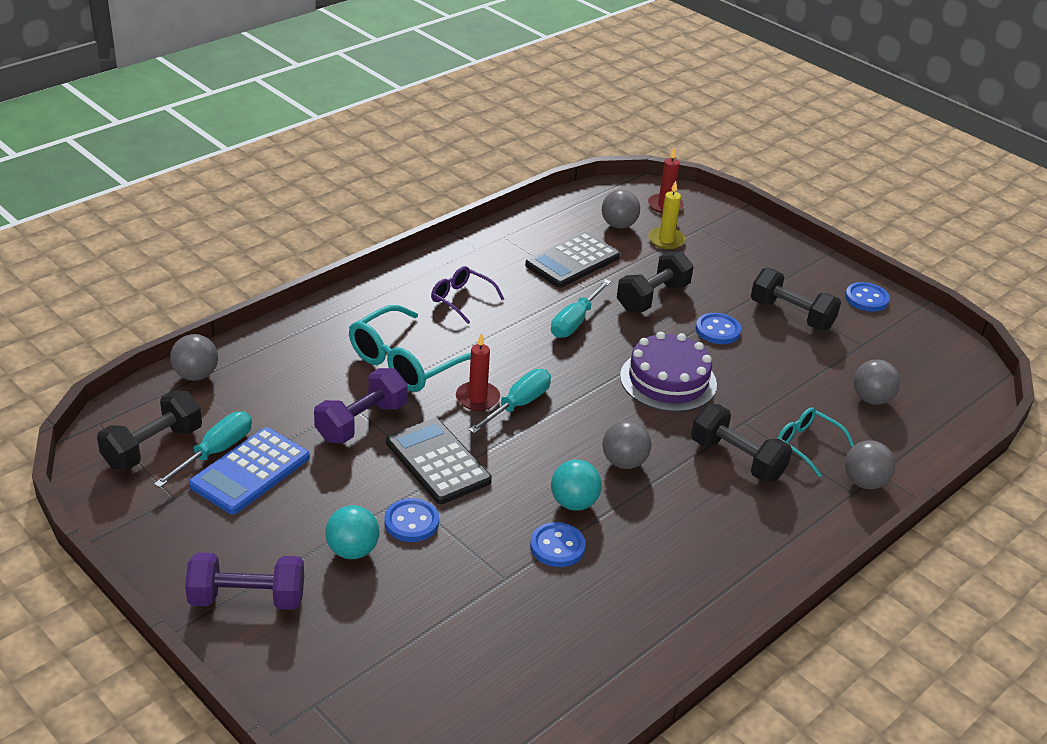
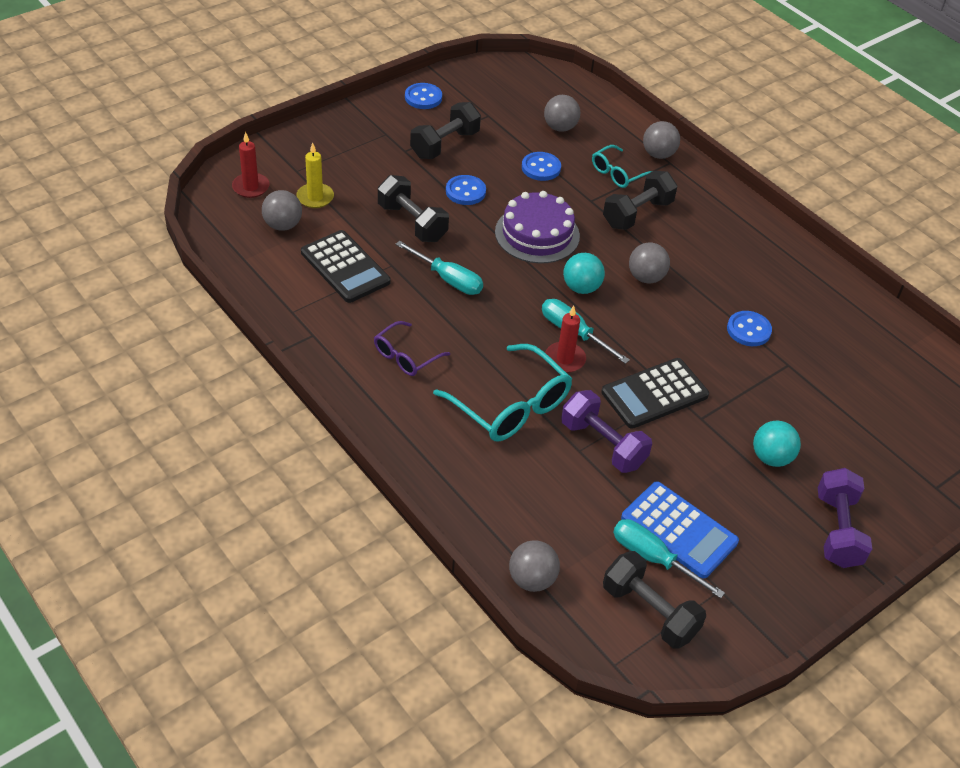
camera: 85 degrees left, 10 degrees up
(411, 522) = (732, 417): blue button -> blue button (541, 168)
(574, 503) = (698, 314): turquoise ball -> turquoise ball (581, 288)

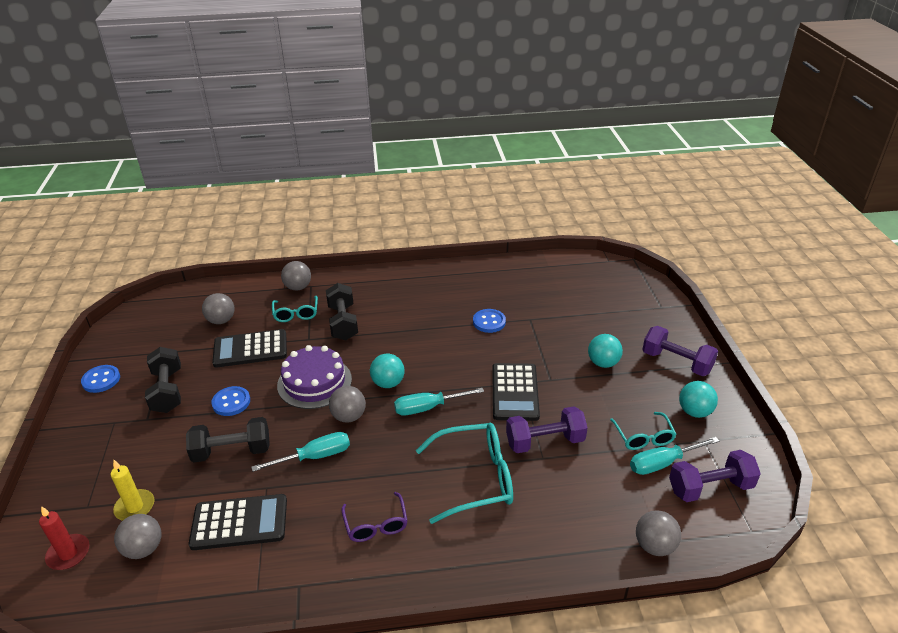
camera: 55 degrees left, 10 degrees down
(541, 168) = (250, 349): blue button -> black calculator
(565, 359) = (450, 425): red candle -> none
(646, 277) = (405, 346): grey ball -> grey ball (349, 416)
(649, 612) = (710, 488): black dumbbell -> purple dumbbell
(679, 530) = (643, 437): blue calculator -> turquoise glasses
(762, 569) = (694, 412): none -> turquoise ball

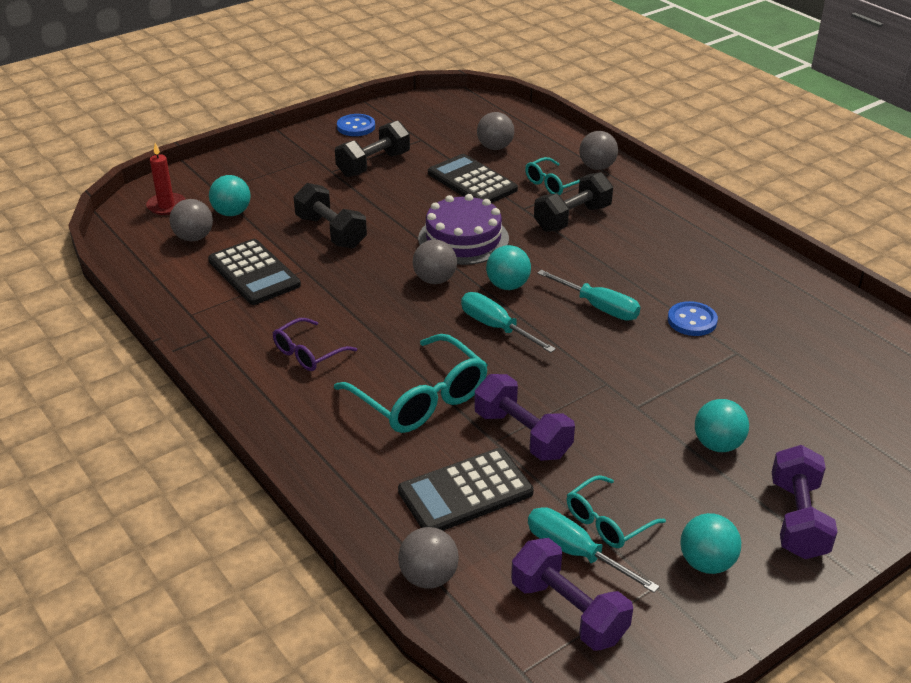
camera: 60 degrees right, 0 degrees up
(135, 507) = (232, 213): yellow candle -> turquoise ball
(231, 402) = (390, 204): blue button -> none
(314, 457) = (363, 281): turquoise screwdriver -> turquoise screwdriver (598, 307)
(514, 392) = (584, 384): black calculator -> black calculator (465, 492)

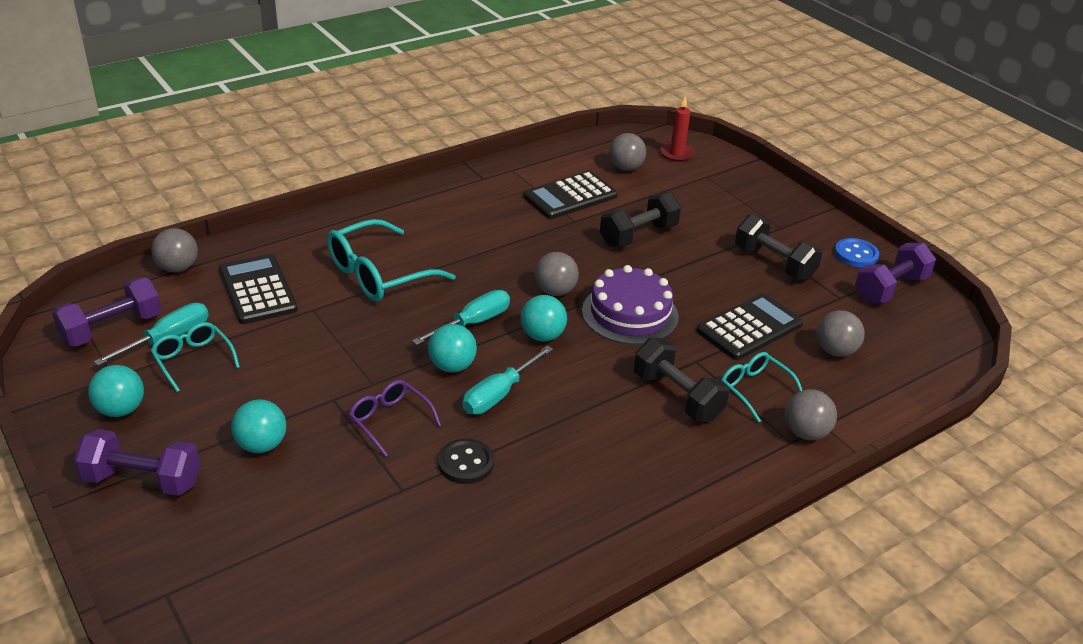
camera: 90 degrees right, 0 degrees up
(232, 213) = (668, 185): turquoise ball -> turquoise ball (452, 366)
(308, 353) = (451, 222): purple glasses -> purple glasses (389, 420)
(522, 434) = (316, 325): purple dumbbell -> purple dumbbell (890, 288)
(692, 321) = (465, 463): blue button -> black button

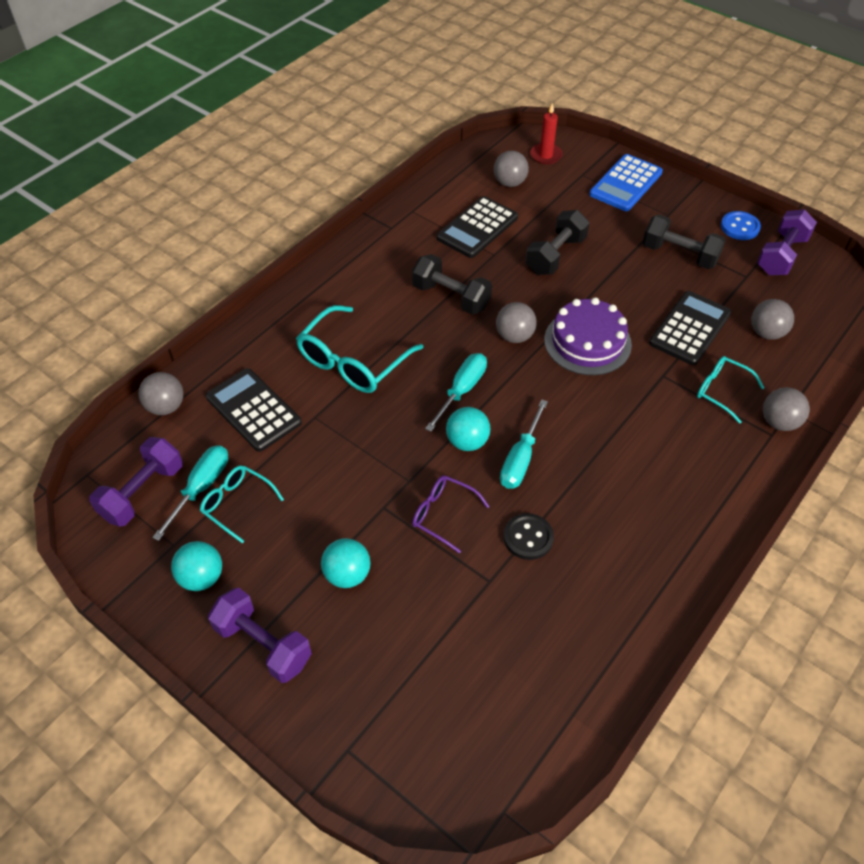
camera: 15 degrees left, 15 degrees up
(142, 480) = (263, 644): purple dumbbell -> purple dumbbell turned 45 degrees clockwise
(542, 336) = (527, 387): turquoise ball -> none
(677, 396) = (664, 416): black dumbbell -> black dumbbell (451, 297)
(749, 193) = (625, 183): none -> blue calculator

